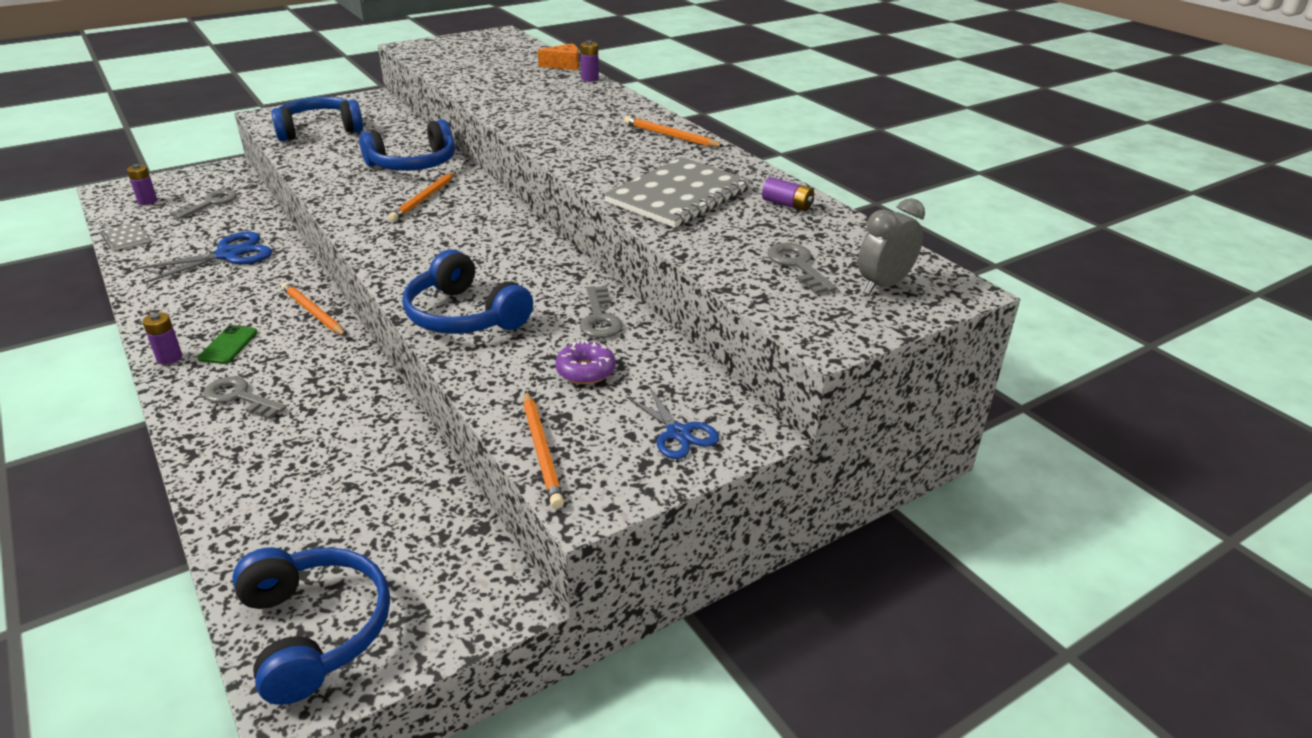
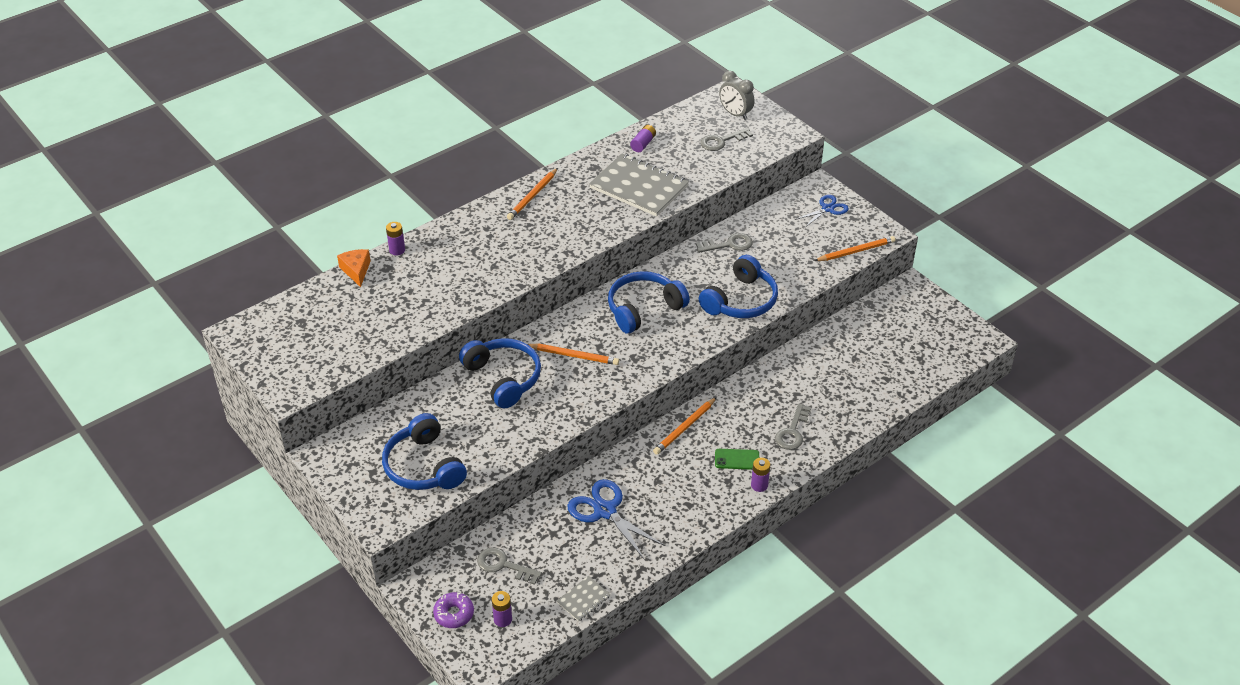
camera: 95 degrees left, 10 degrees up
(315, 630) = (949, 343): blue headphones -> blue headphones (644, 309)
(585, 371) = (784, 244): purple donut -> purple donut (454, 614)

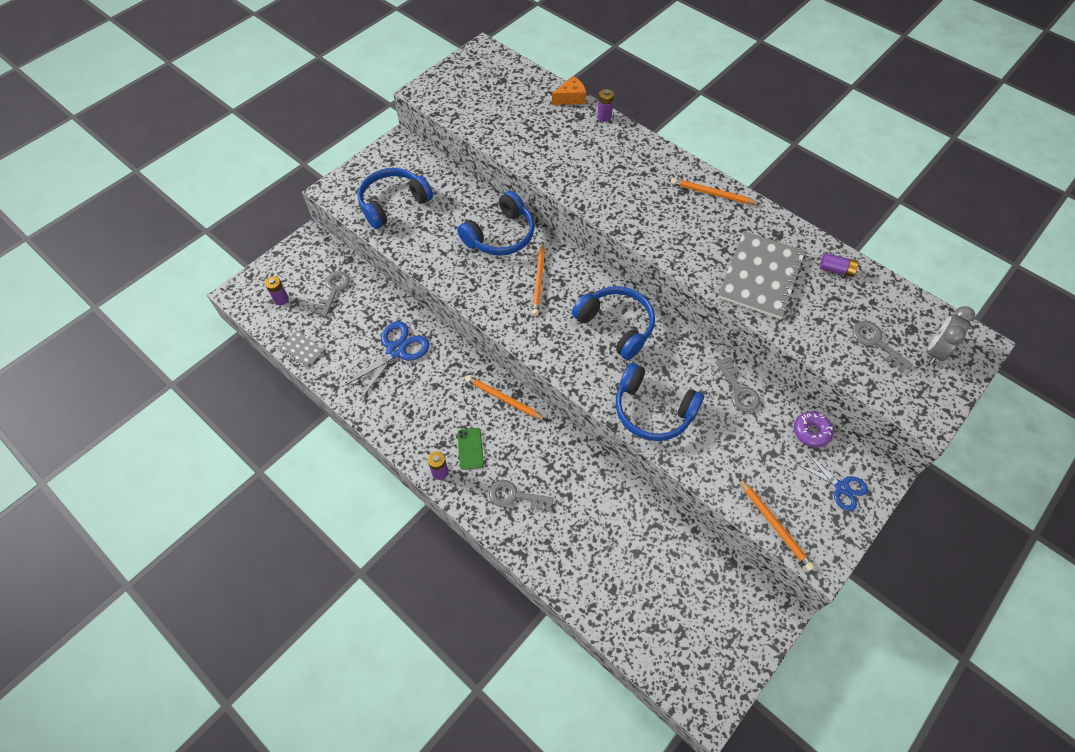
camera: 80 degrees right, 15 degrees up
(454, 614) = (286, 268): purple donut -> purple donut (811, 432)

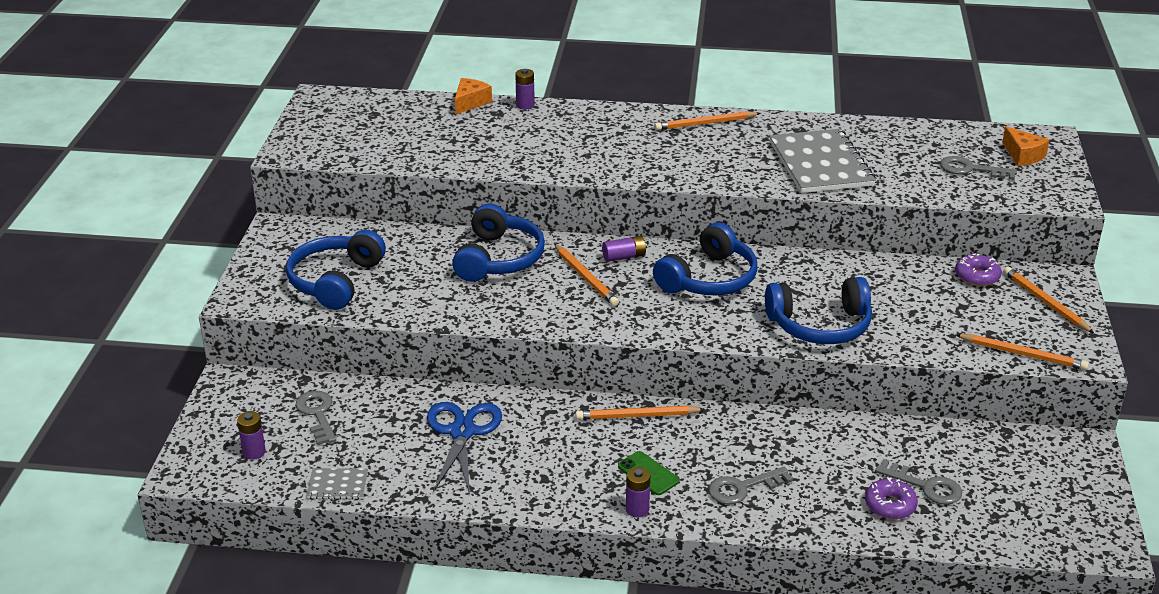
camera: 35 degrees left, 25 degrees down
(593, 571) = (890, 505): none -> purple donut
(616, 326) = (709, 279): blue headphones -> blue headphones turned 120 degrees clockwise
(739, 390) = (880, 275): grey key -> grey key (925, 486)
(836, 270) = (880, 135): purple battery -> purple battery (624, 257)
(841, 487) = (1045, 302): blue scissors -> orange pencil
(935, 351) = (1022, 155): grey clock -> orange cheese

